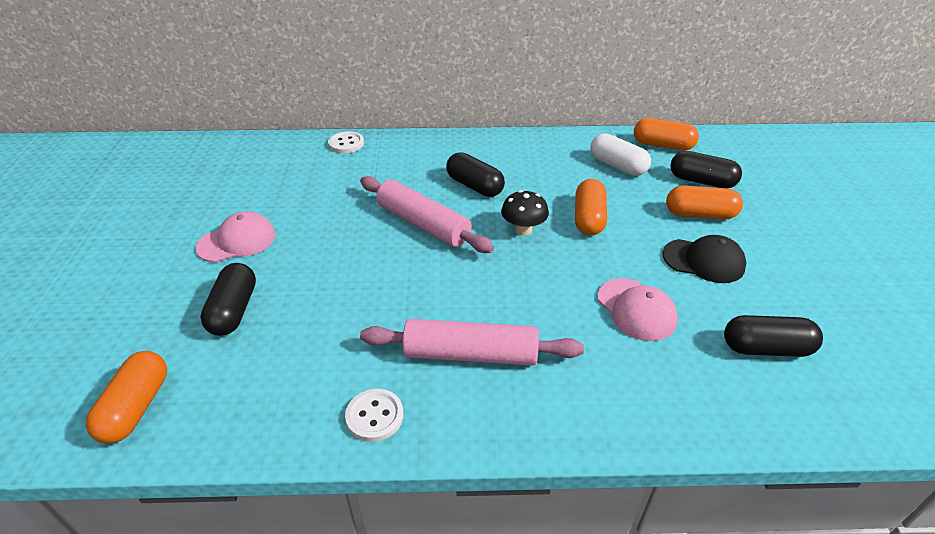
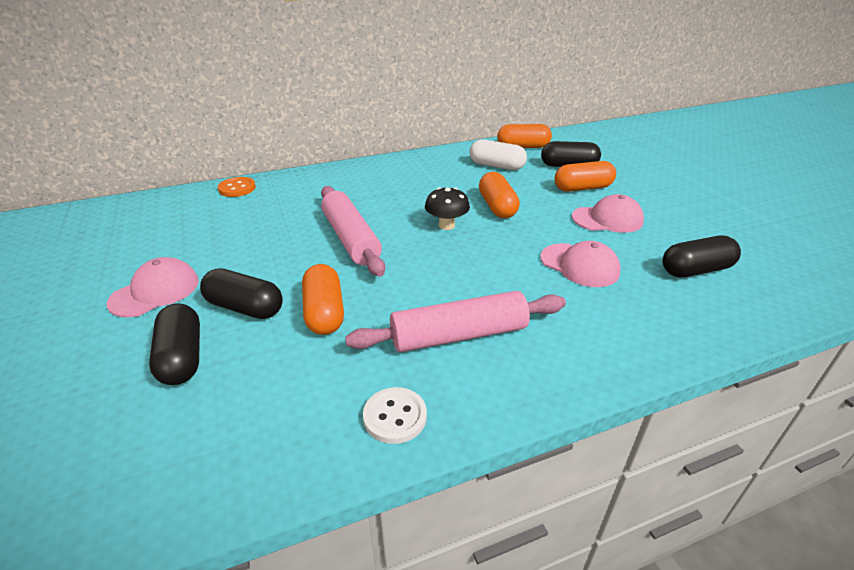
camera: 20 degrees left, 5 degrees down
(136, 407) = (97, 492): orange capsule -> orange capsule (324, 312)
(346, 144) = (237, 188): white button -> orange button
(423, 224) = (350, 239): pink rolling pin -> pink rolling pin turned 45 degrees clockwise
(474, 186) = (382, 201): black capsule -> black capsule (245, 307)
(703, 261) = (607, 219): black cap -> pink cap

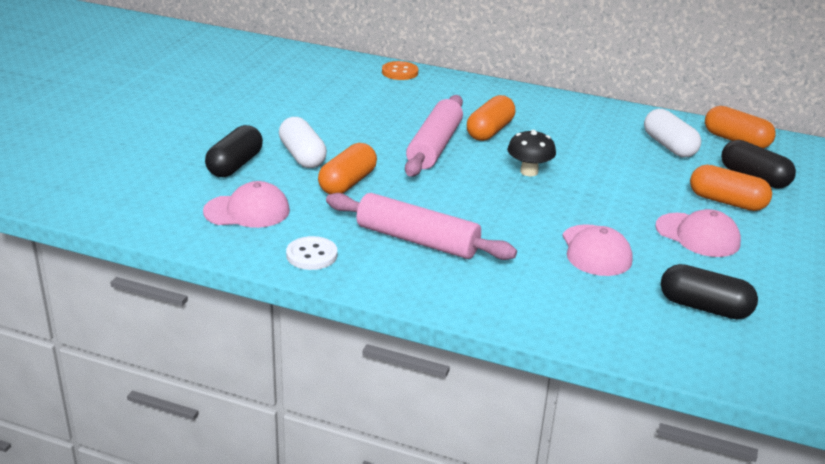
camera: 40 degrees right, 5 degrees down
(155, 291) = (261, 121): pink cap -> pink cap (247, 211)
(245, 307) = (302, 156): black capsule -> white capsule
(497, 207) = (602, 178): orange capsule -> orange capsule (490, 131)

